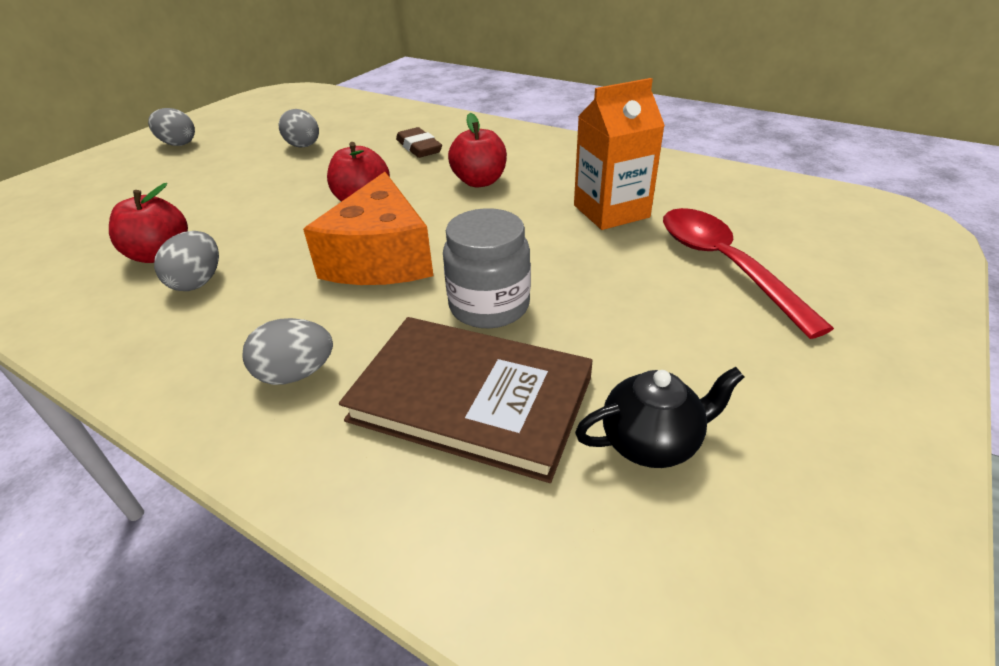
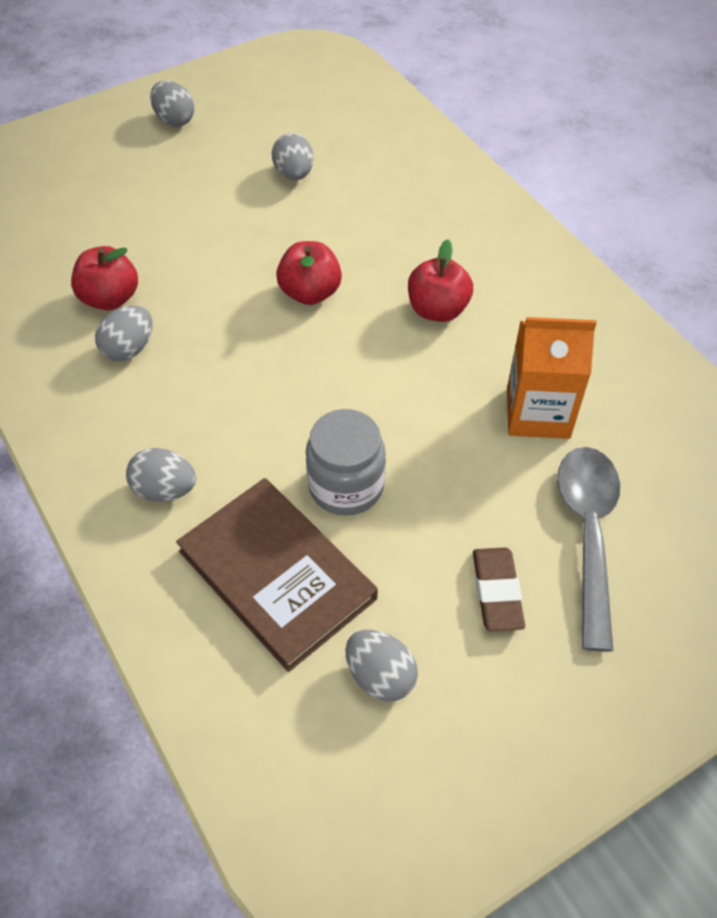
camera: 25 degrees right, 15 degrees up
(381, 258) = (287, 385): orange cheese -> none
(419, 147) = (409, 224): brown eraser -> brown eraser (497, 592)
(651, 442) = (380, 676): black teapot -> grey egg
(724, 265) = (587, 534): red spoon -> grey spoon

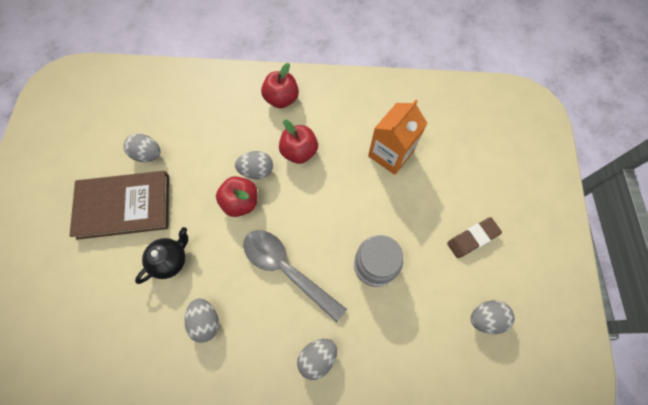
camera: 55 degrees left, 15 degrees up
(110, 298) = (159, 310): red apple -> red apple (281, 99)
(174, 120) = (43, 188): grey egg -> grey egg (257, 171)
(179, 272) = (170, 260): none -> black teapot
(277, 575) = (405, 331): brown book -> brown book (124, 206)
(497, 592) = (472, 238): brown eraser -> brown eraser turned 60 degrees counterclockwise
(587, 534) = (466, 181): grey spoon -> grey spoon (286, 269)

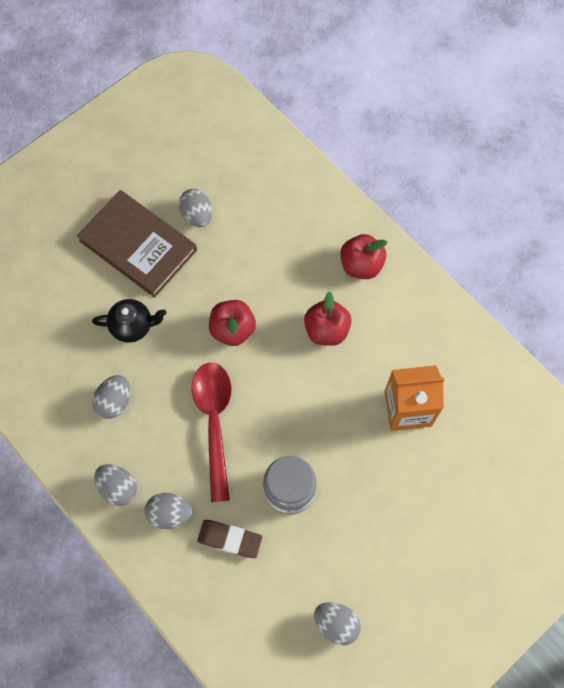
camera: 45 degrees right, 0 degrees up
(257, 171) = (272, 314): grey egg -> grey egg (118, 488)
(286, 269) = (214, 422): grey spoon -> red spoon
(472, 238) = (399, 552): brown eraser -> brown eraser (230, 539)

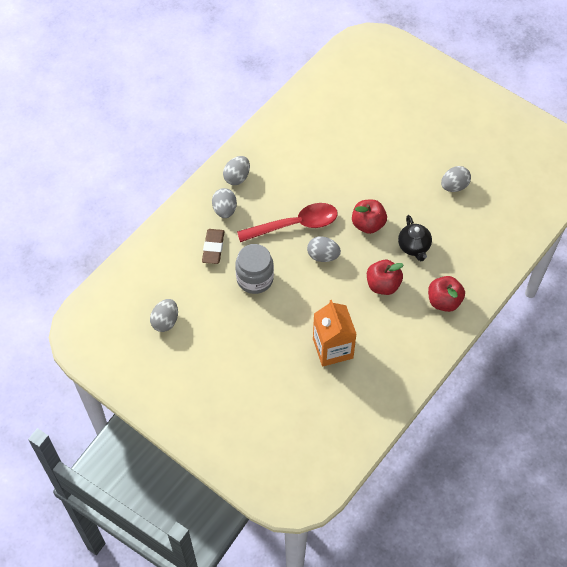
camera: 80 degrees right, 10 degrees down
(114, 401) = (297, 163): grey egg -> grey egg (323, 256)
(133, 326) = (355, 163): black teapot -> black teapot (414, 247)
(138, 245) = (418, 154): brown book -> none

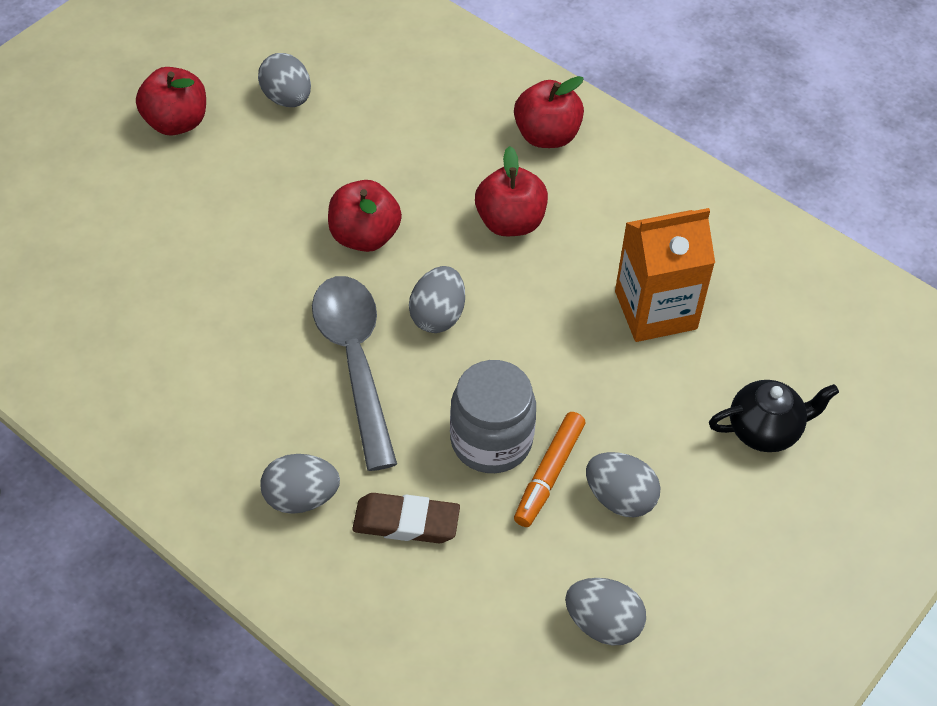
camera: 90 degrees left, 5 degrees down
(237, 177) = (210, 471): grey egg -> grey egg (620, 498)
(238, 301) = (549, 474): none -> orange marker
(295, 225) = (355, 361): red spoon -> grey spoon
(414, 247) = (424, 169): black teapot -> black teapot (765, 430)
(431, 143) = (176, 122): none -> red apple

